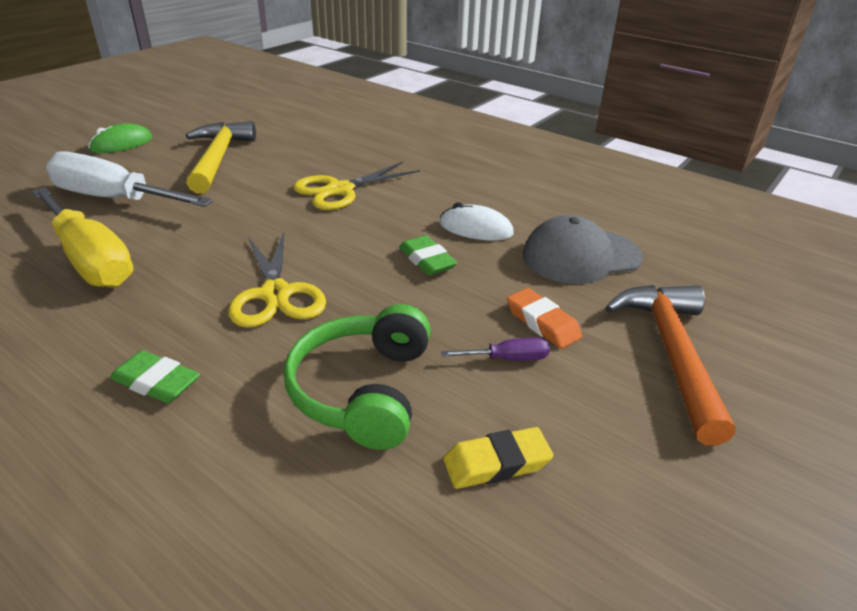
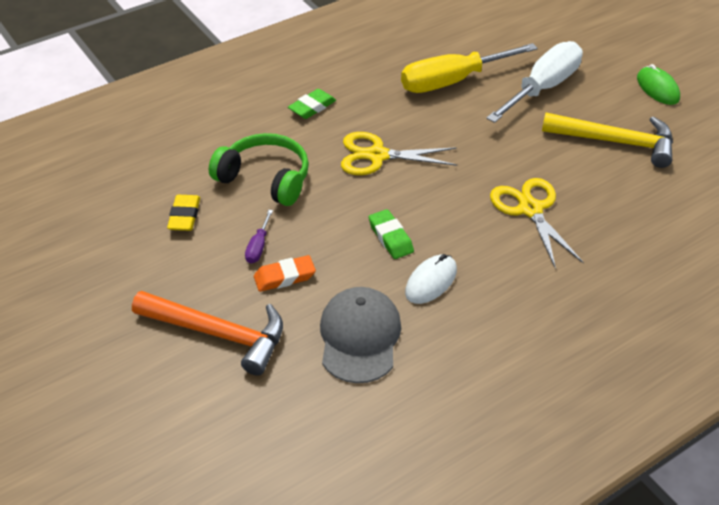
camera: 110 degrees right, 10 degrees up
(427, 260) = (390, 237): green eraser -> green eraser turned 75 degrees clockwise

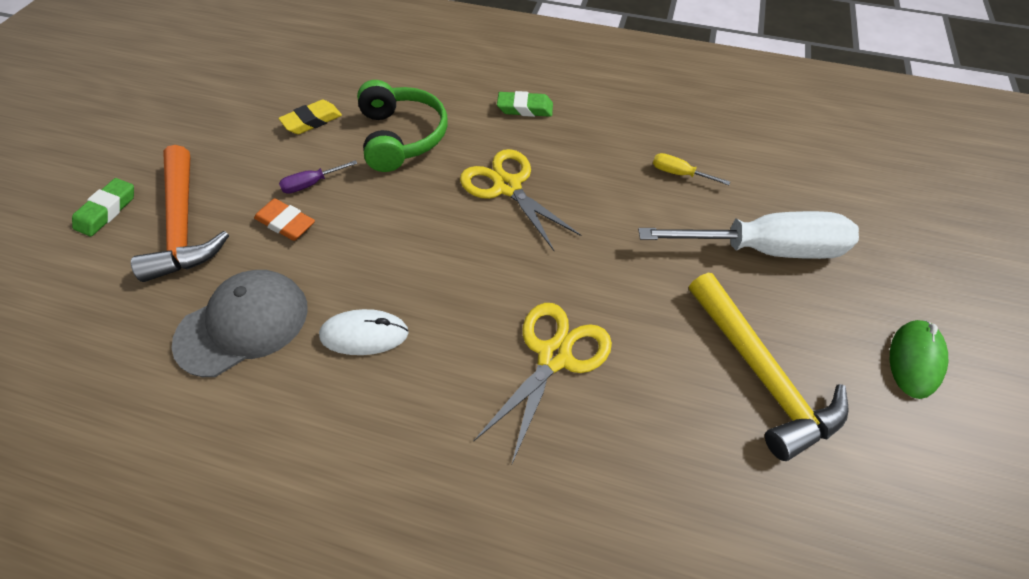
camera: 50 degrees right, 10 degrees up
(390, 237) = (401, 264): green eraser -> green eraser (107, 210)
(452, 81) = (679, 174): yellow screwdriver -> yellow screwdriver, size x0.41

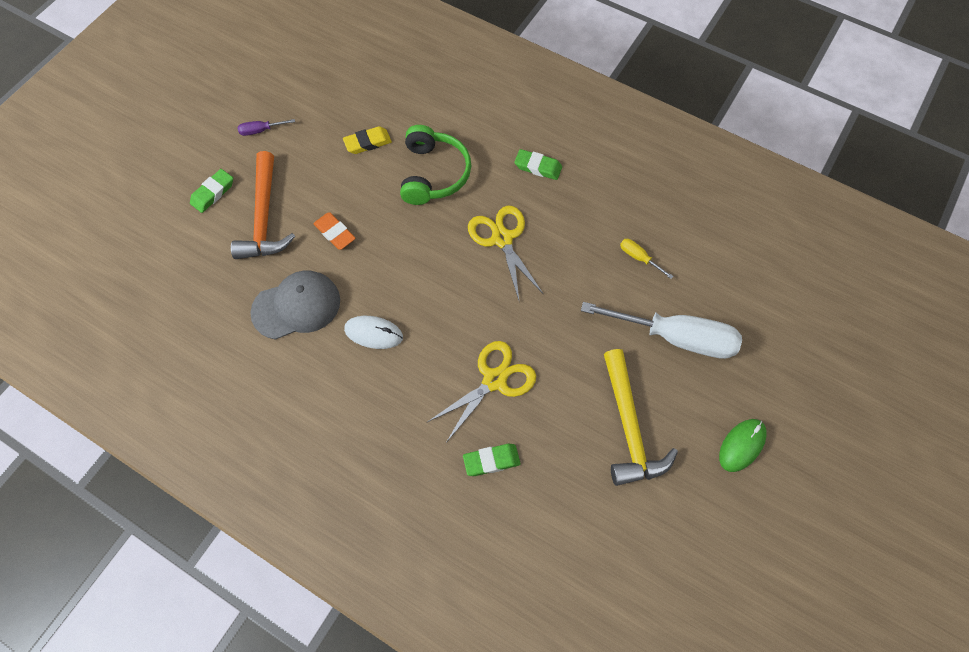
camera: 15 degrees right, 10 degrees up
(312, 184) = (358, 203): purple screwdriver -> purple screwdriver (261, 130)
(588, 474) = (491, 461): none -> green eraser

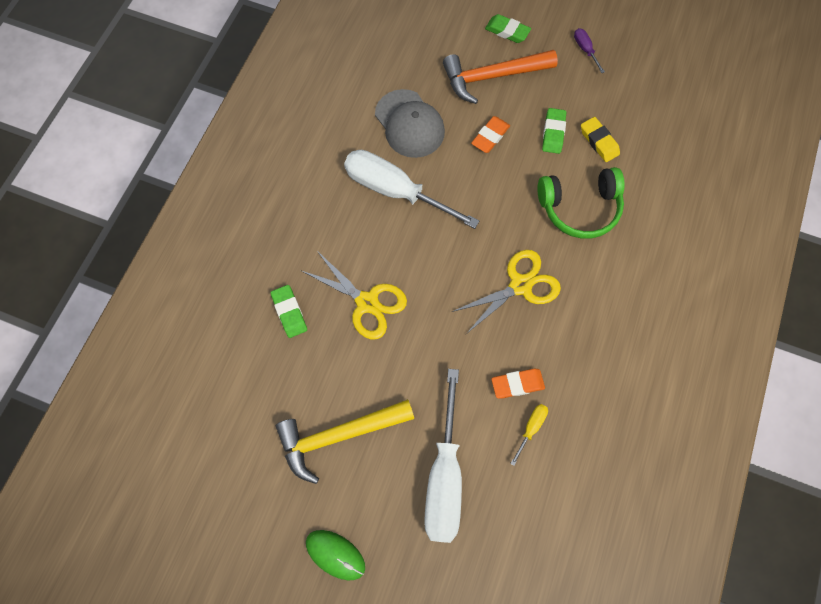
camera: 80 degrees right, 5 degrees up
(373, 333) = (395, 191): white mouse -> white screwdriver
(538, 167) = (617, 308): green eraser -> green eraser (553, 133)
(597, 260) = (517, 384): none -> orange eraser

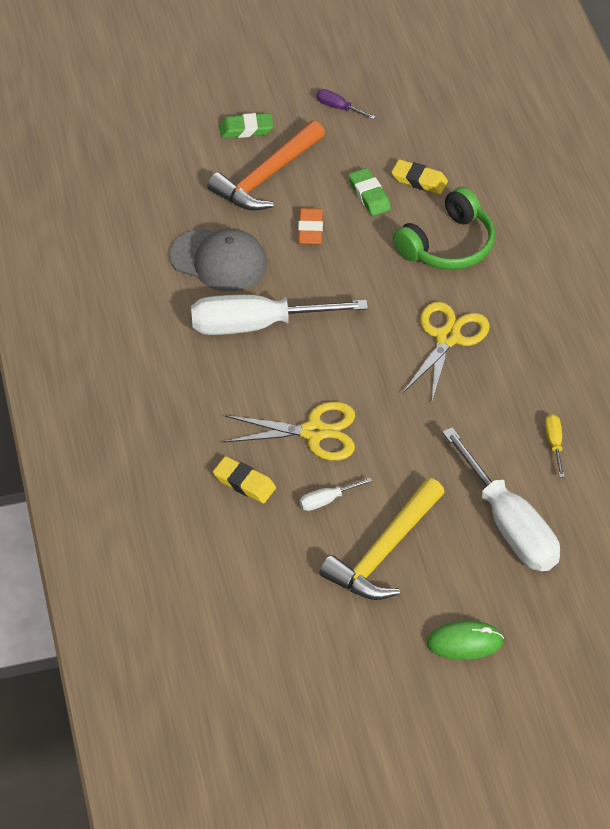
camera: 35 degrees left, 20 degrees down
(289, 312) = (244, 483): green eraser -> yellow eraser
(333, 364) = (327, 500): none -> white screwdriver
(517, 384) = (513, 417): orange eraser -> none

